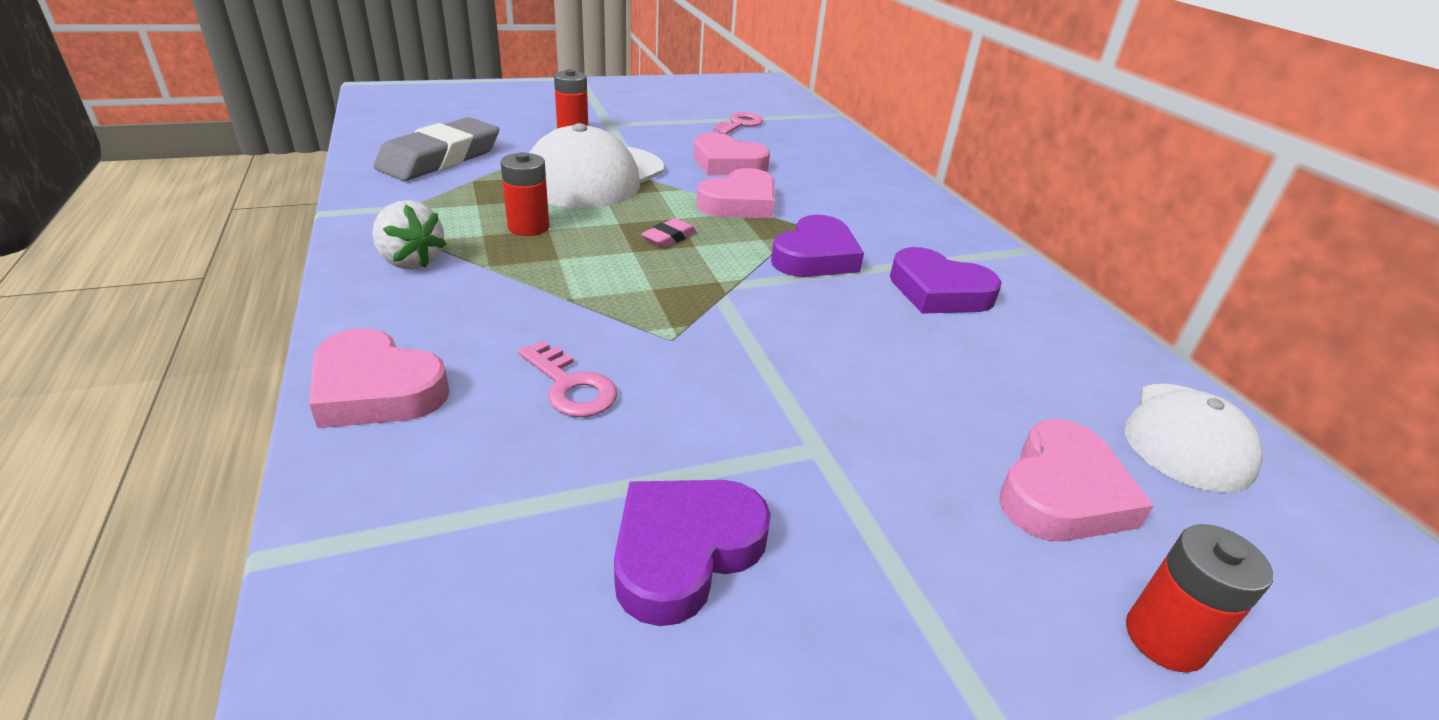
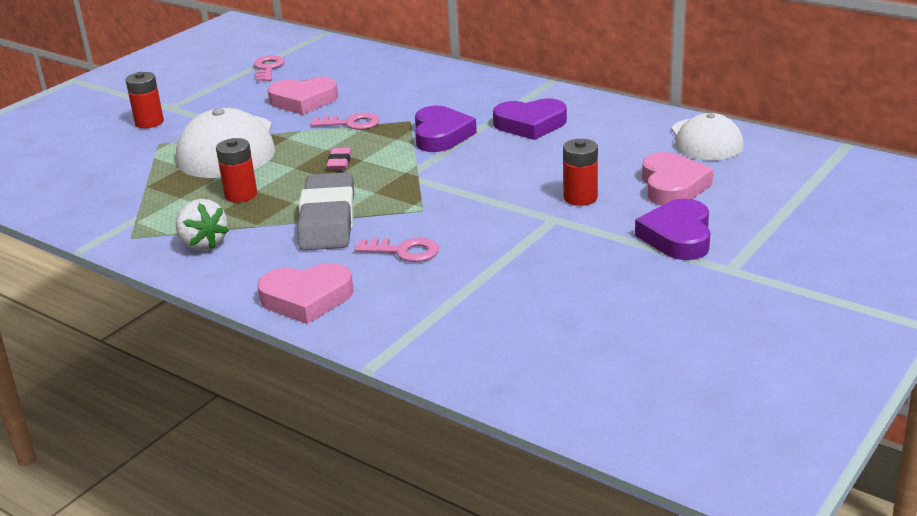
camera: 30 degrees left, 5 degrees down
(410, 261) = (203, 244): white strawberry -> white strawberry turned 45 degrees clockwise
(440, 158) = (91, 183): grey eraser -> grey eraser (327, 219)
(684, 551) = (545, 277): purple heart -> purple heart (678, 236)
(739, 203) = (351, 123): pink heart -> pink key
(1165, 638) = (747, 214): red battery -> red battery (580, 198)

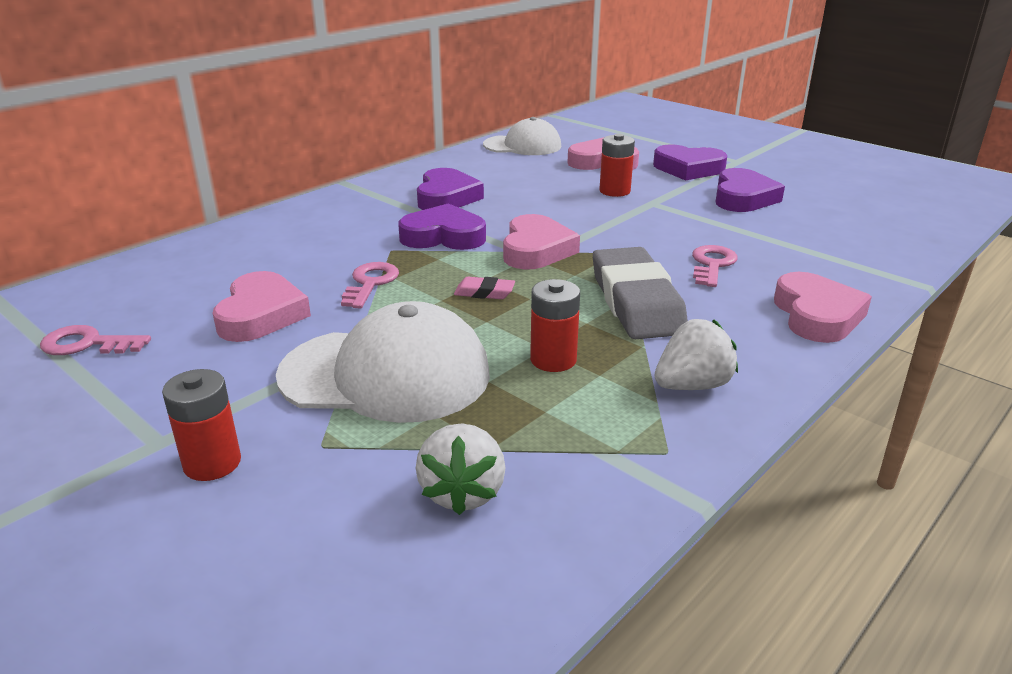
camera: 85 degrees left, 0 degrees up
(110, 183) = (462, 492): none -> white strawberry
(327, 219) = (636, 302): grey eraser -> grey eraser turned 75 degrees clockwise
(421, 173) = (536, 250): none -> pink heart
(590, 270) = (743, 198): none -> purple heart

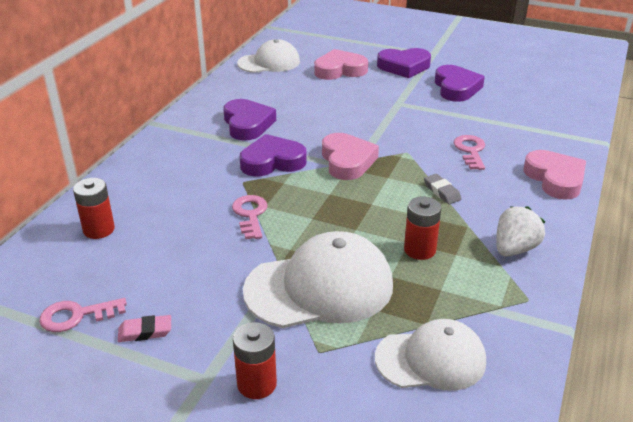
camera: 20 degrees left, 5 degrees up
(261, 314) = (191, 259): pink heart -> none
(462, 492) = (431, 359): white strawberry -> white cap
(484, 292) = (337, 205): pink eraser -> pink eraser (145, 332)
(614, 191) = (366, 97): red battery -> red battery (99, 229)
(636, 302) = (442, 192): grey eraser -> grey eraser, size x0.42

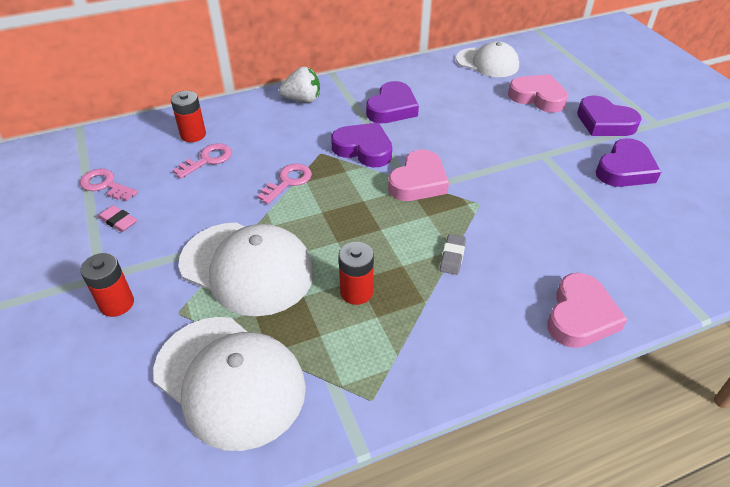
camera: 45 degrees right, 10 degrees up
(431, 359) = (230, 380): white cap -> white cap, size x1.52
(470, 151) = (539, 237): pink key -> pink key (207, 160)
(514, 249) = (432, 349): white strawberry -> white strawberry (302, 100)

